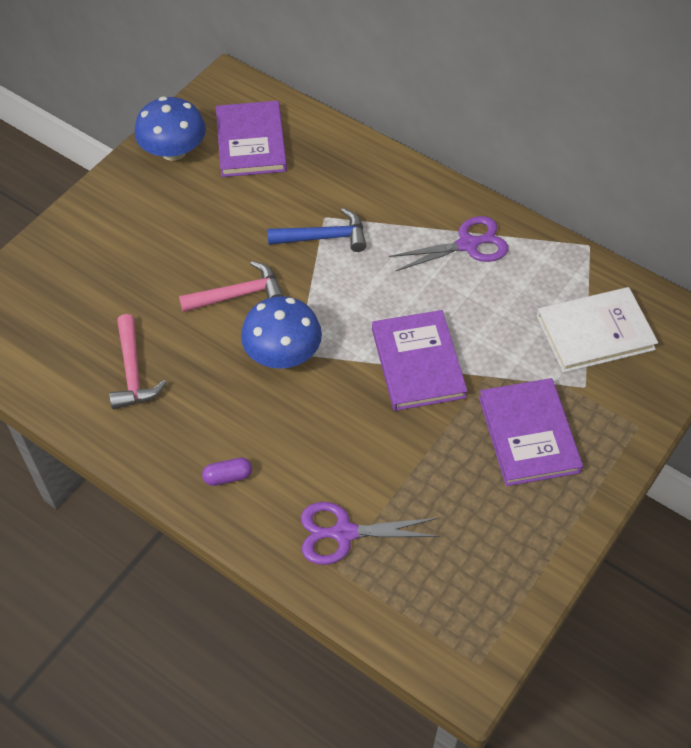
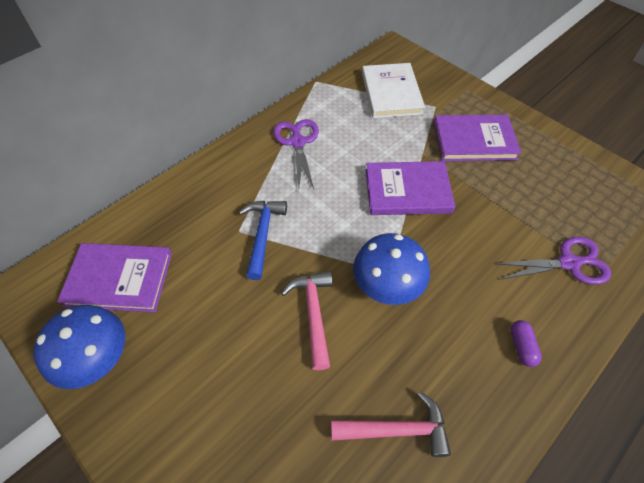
camera: 80 degrees left, 0 degrees up
(344, 533) = (568, 263): purple scissors -> purple scissors turned 105 degrees counterclockwise

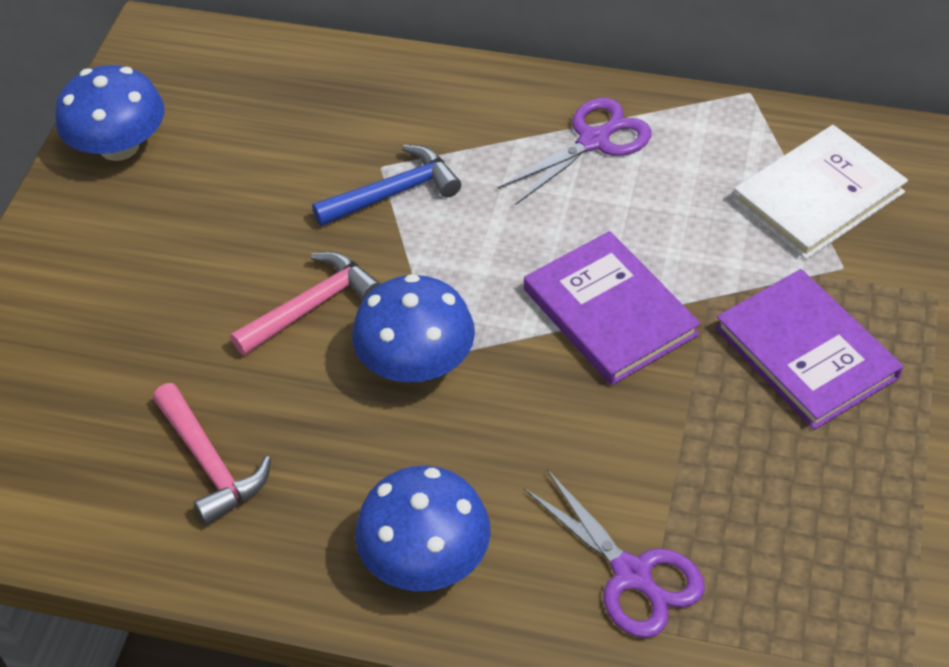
camera: 60 degrees right, 5 degrees down
(119, 279) = (226, 102): purple book -> none
(521, 346) = (425, 558): purple capsule -> blue mushroom

